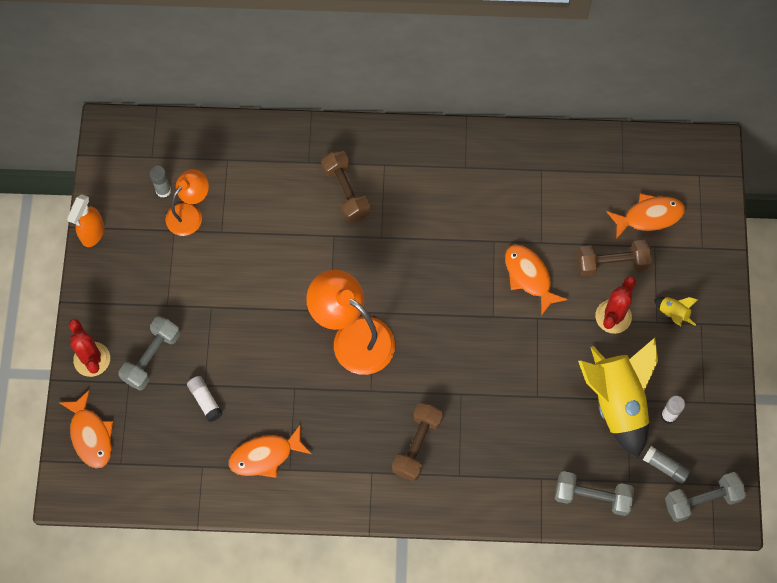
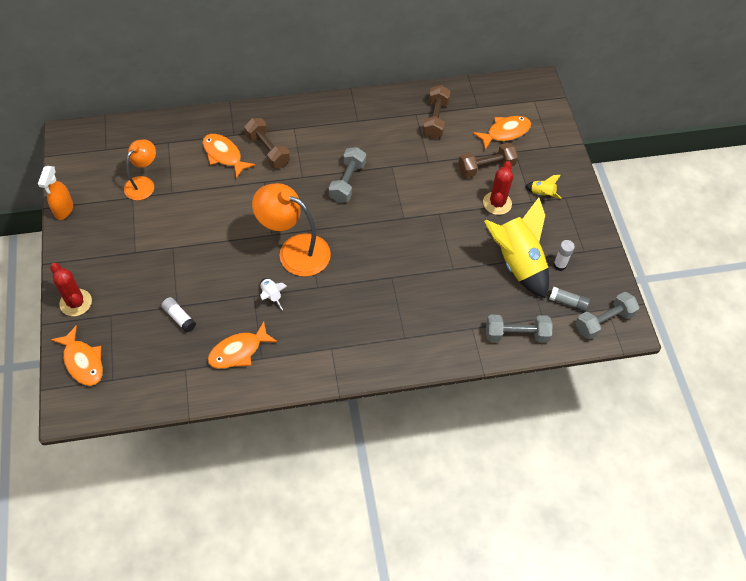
camera: 15 degrees left, 10 degrees down
(152, 358) = (128, 293): grey dumbbell -> grey dumbbell (347, 182)
(163, 190) = (119, 171): grey glue stick -> none
(315, 392) = (271, 296): none -> white rocket
(417, 445) = (364, 321): brown dumbbell -> brown dumbbell (435, 119)
(529, 277) = (425, 186): orange fish -> orange fish (224, 155)

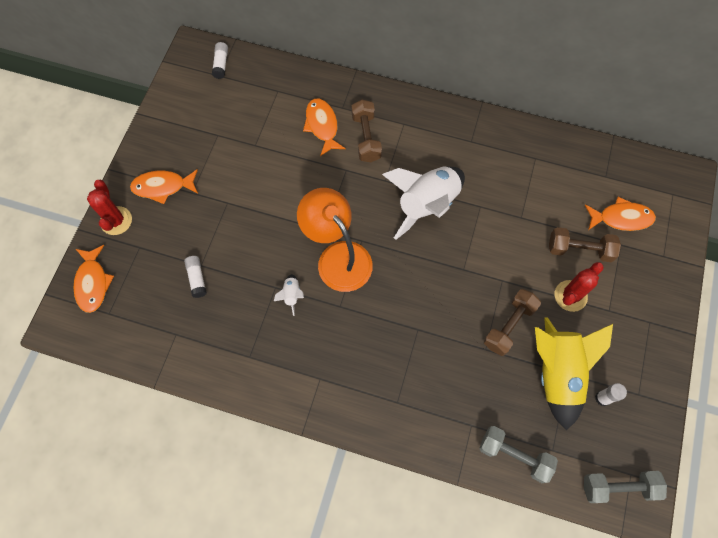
camera: 30 degrees right, 10 degrees up
(64, 210) = (152, 122): orange spray bottle -> none
(102, 139) = (221, 64): none -> white glue stick
(143, 183) = (234, 125): orange lamp -> none
(238, 351) = (232, 339): orange fish -> orange fish (163, 187)
(347, 182) = (427, 205): grey dumbbell -> white rocket
(435, 119) = (553, 172): brown dumbbell -> brown dumbbell (509, 326)
(542, 194) = (625, 307): yellow rocket -> none
(568, 302) = (590, 446): grey glue stick -> none

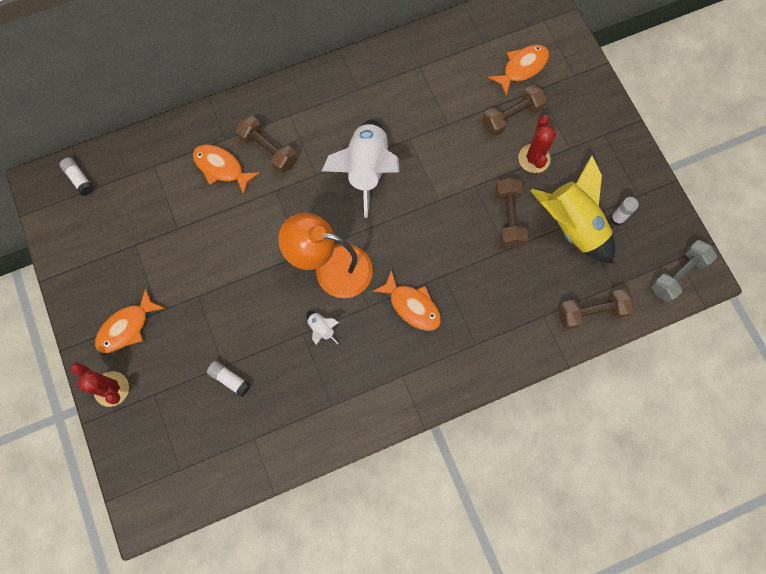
camera: 40 degrees left, 5 degrees up
(93, 283) = (141, 457): orange fish -> orange fish (412, 306)
(514, 455) = (591, 312): grey dumbbell -> brown dumbbell

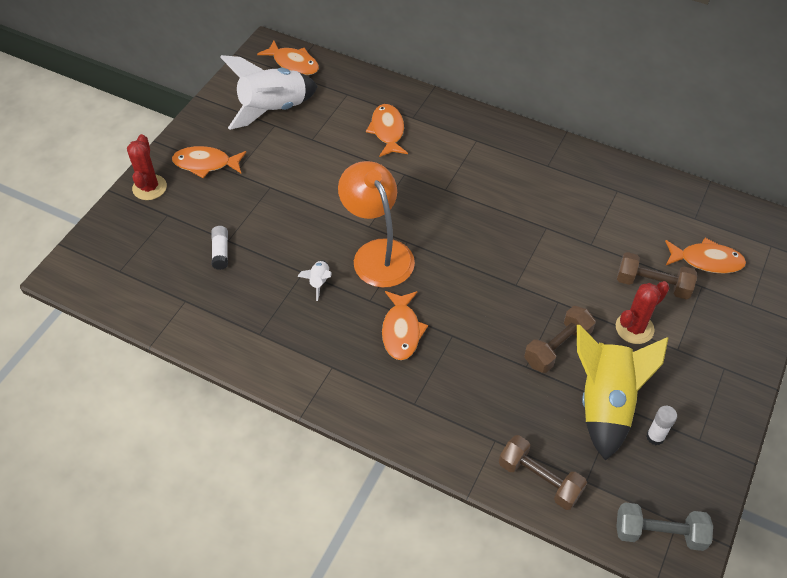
camera: 50 degrees right, 20 degrees down
(79, 179) = (293, 63): white glue stick -> orange fish
(268, 150) = (432, 147): brown dumbbell -> none
(366, 170) = (486, 218): white rocket -> white rocket (273, 109)

